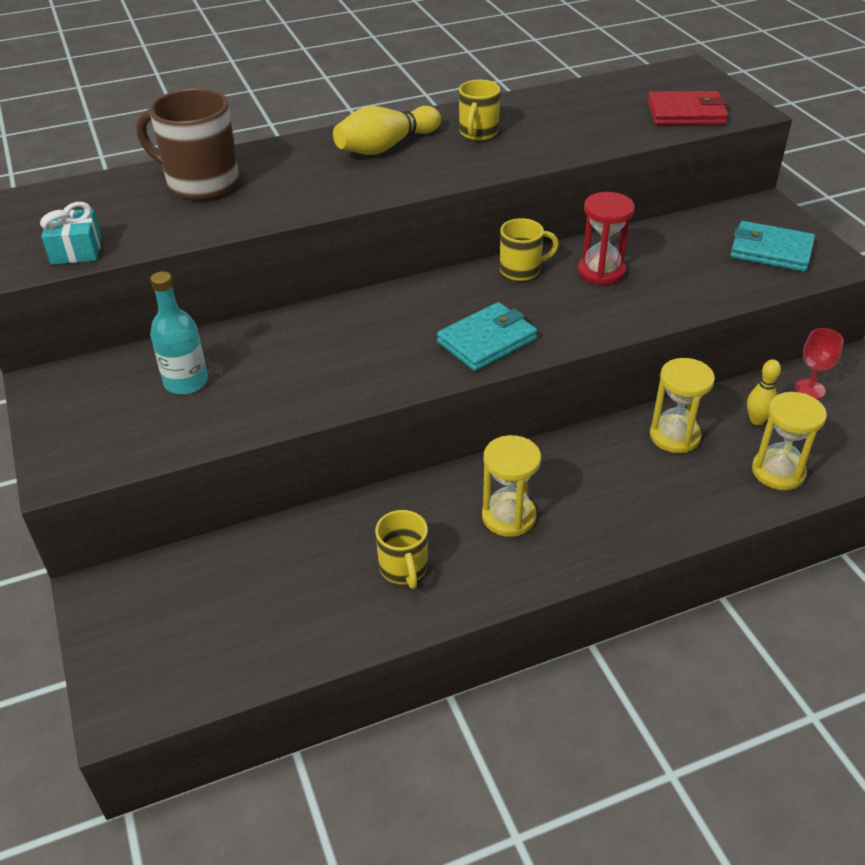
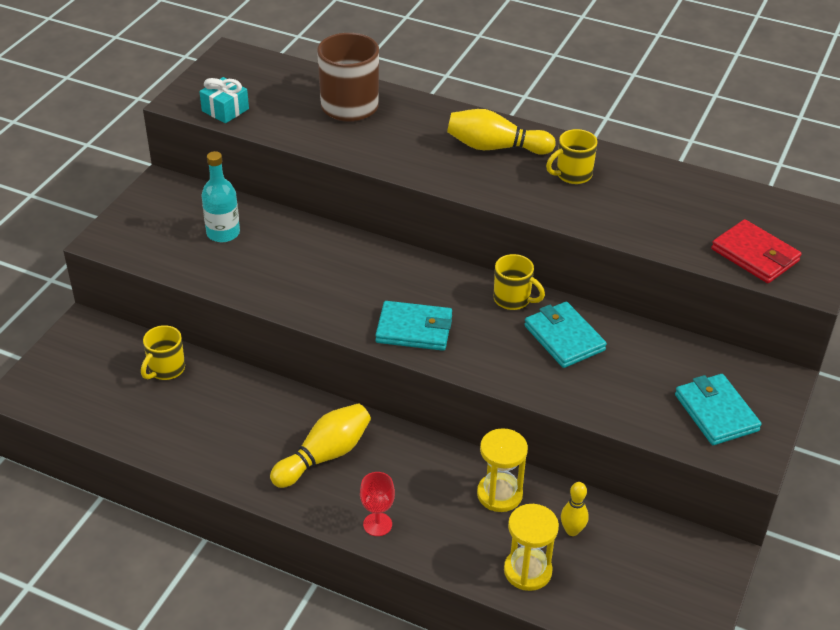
camera: 45 degrees right, 0 degrees up
(404, 568) = (229, 436): yellow mug -> yellow mug (166, 369)
(508, 516) = (324, 456): yellow hourglass -> yellow bowling pin
(601, 271) = (564, 338): red hourglass -> turquoise wallet
(809, 389) = (648, 543): red goblet -> red goblet (377, 524)

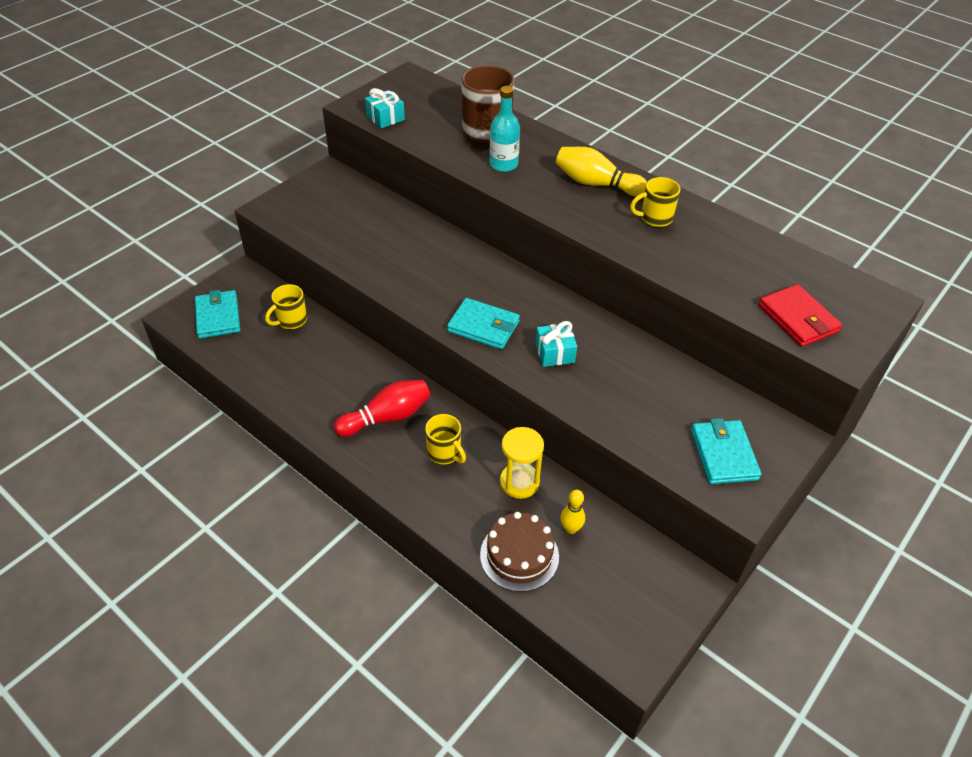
camera: 15 degrees right, 5 degrees up
(223, 233) = (361, 219): turquoise bottle -> turquoise bottle (503, 164)
(324, 456) = (387, 417): yellow bowling pin -> red bowling pin
(377, 524) = (408, 485): red goblet -> none
(503, 343) = (555, 353): none -> turquoise gift
(513, 299) = (577, 317): yellow mug -> yellow mug (445, 453)
(527, 571) = (519, 555): yellow hourglass -> brown cake
(564, 338) = (609, 359): turquoise wallet -> turquoise wallet (218, 317)

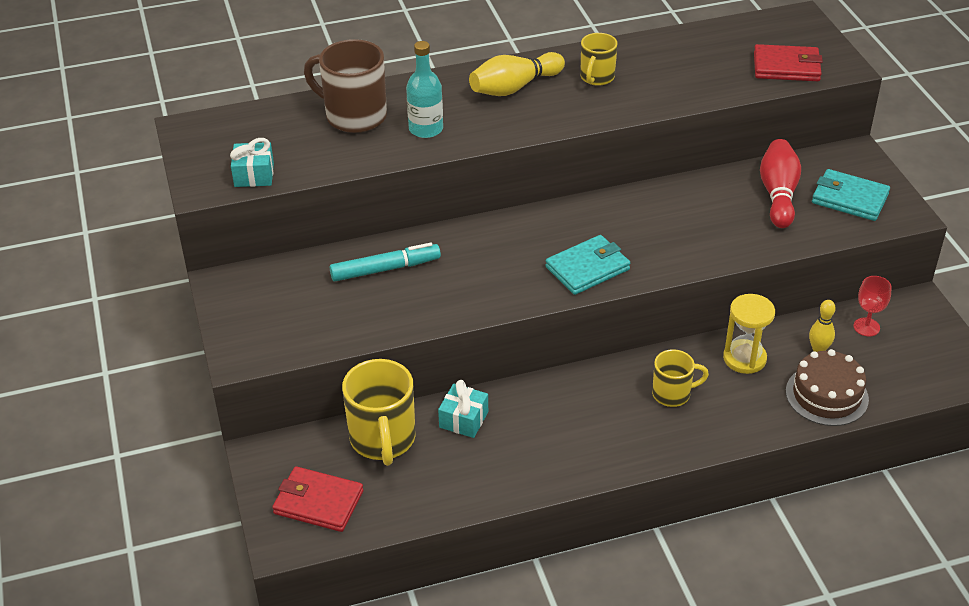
camera: 55 degrees left, 5 degrees down
(218, 317) = (318, 502): turquoise wallet -> red wallet
(291, 320) = (383, 439): yellow mug -> yellow mug, size x1.70
(387, 417) = (594, 417): red bowling pin -> red bowling pin (778, 194)
(398, 231) = (385, 269): none -> turquoise marker
(555, 353) = (660, 238): turquoise gift -> turquoise gift (463, 419)
(628, 553) = (866, 327): none -> red goblet

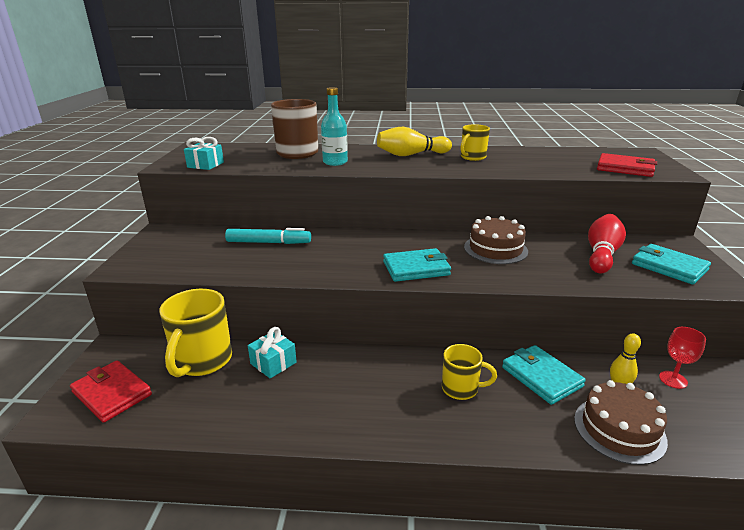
camera: 20 degrees right, 15 degrees down
(661, 214) = (495, 249): none -> brown cake
(744, 358) = (541, 377): yellow hourglass -> turquoise wallet

